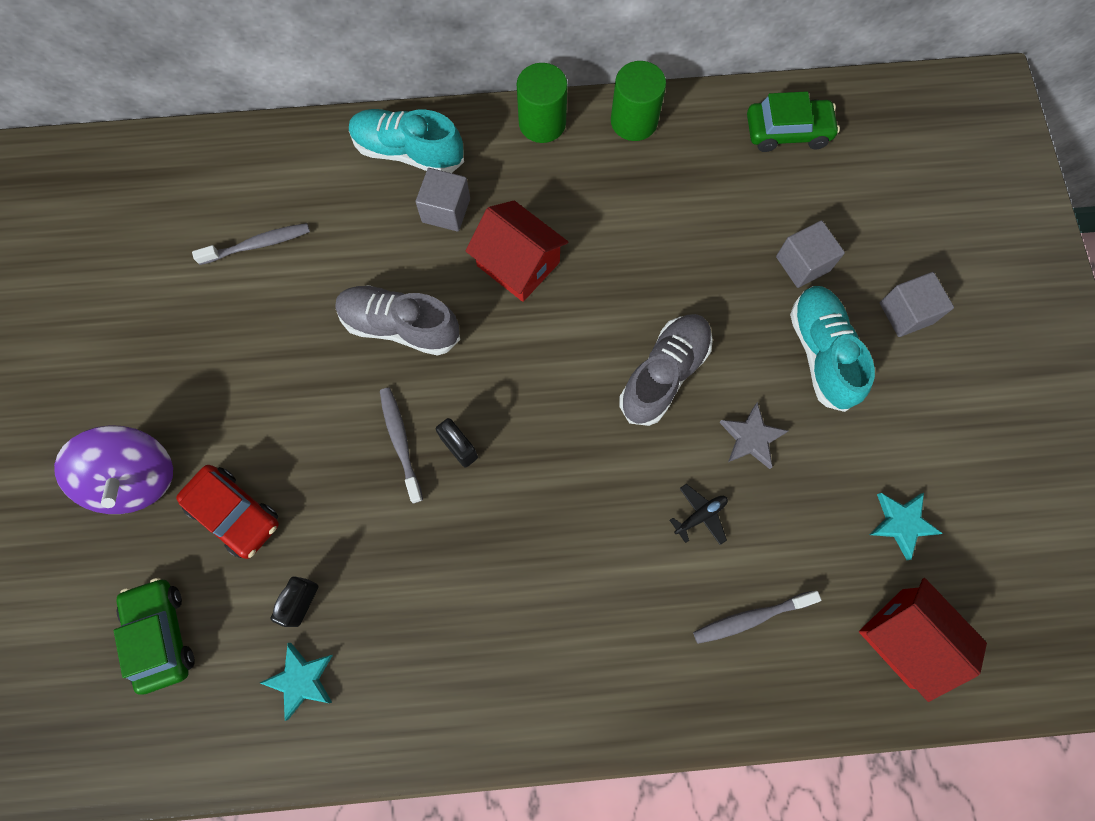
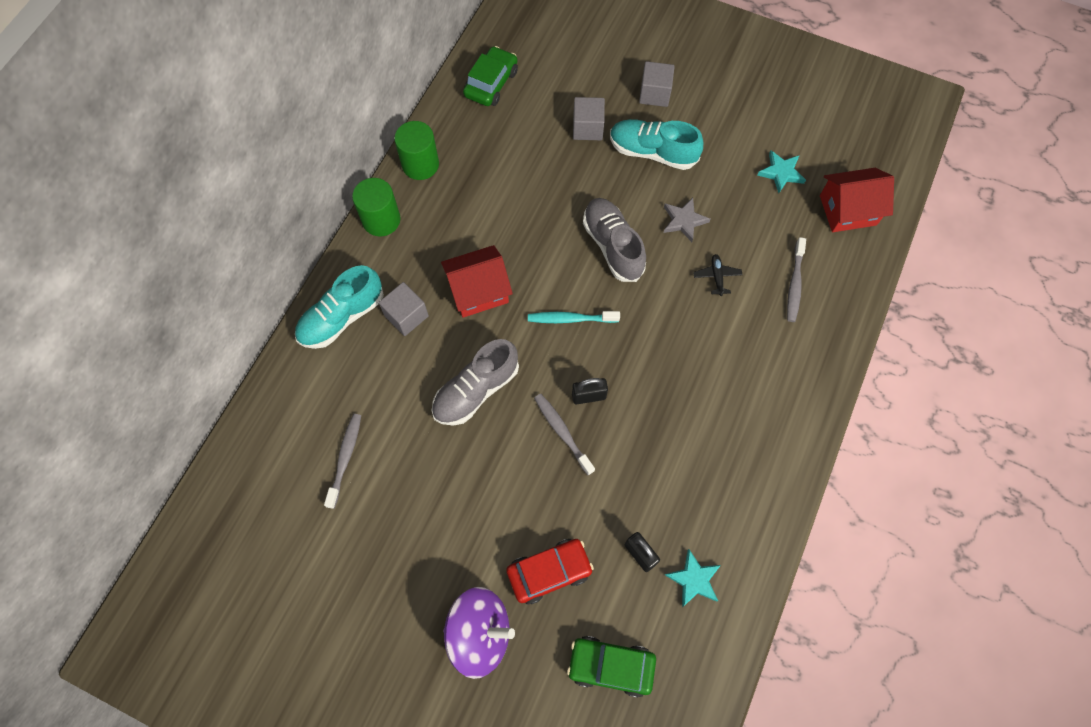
camera: 60 degrees left, 5 degrees down
(400, 442) = (562, 432): grey toothbrush -> grey toothbrush turned 45 degrees clockwise
(542, 377) = (570, 319): none -> turquoise toothbrush

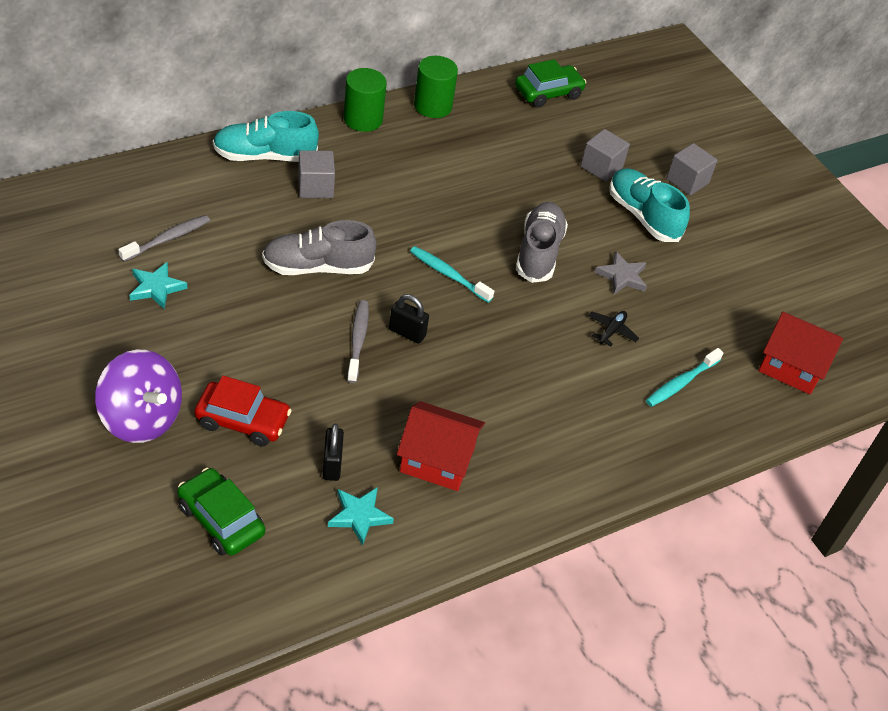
camera: 30 degrees right, 20 degrees down
(478, 291) = (391, 209): red house -> red house (437, 460)
(781, 173) = (751, 301): turquoise star -> turquoise star (156, 288)
(794, 284) = (681, 383): grey toothbrush -> turquoise toothbrush

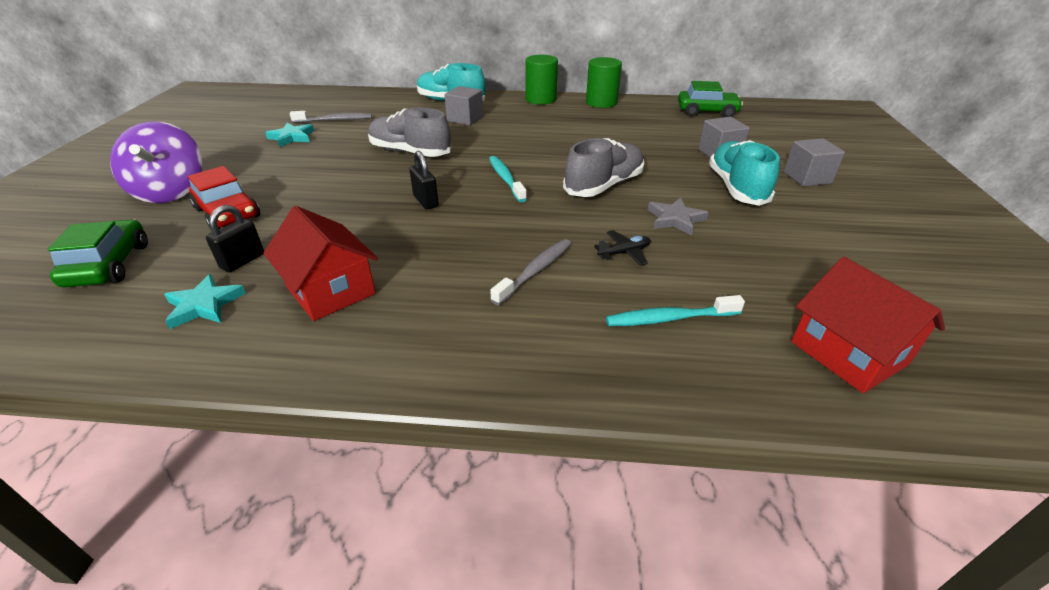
camera: 40 degrees right, 10 degrees down
(358, 340) = (381, 195): grey toothbrush -> grey toothbrush (535, 271)

